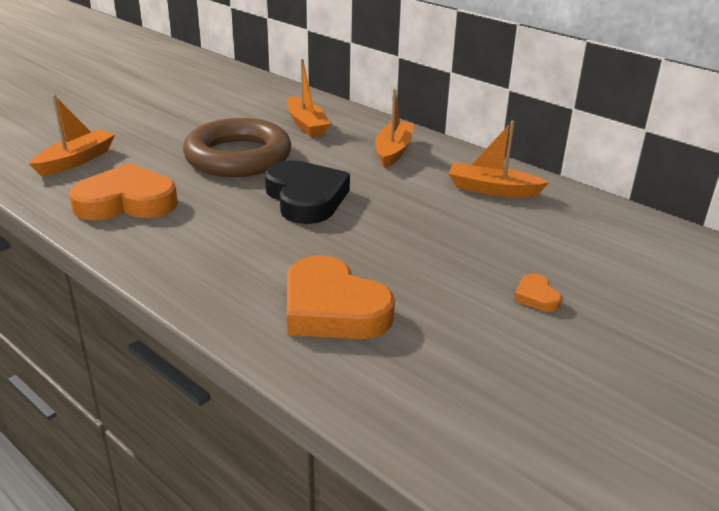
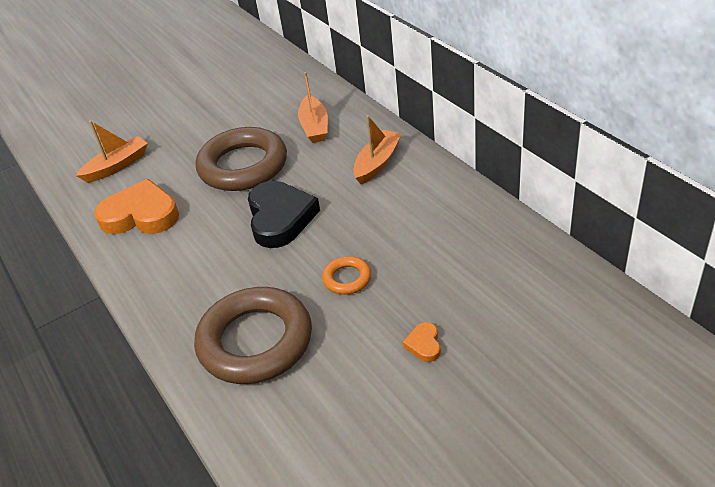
camera: 20 degrees right, 10 degrees up
(332, 308) = (255, 341): orange heart -> brown ring
(414, 245) = (347, 278): none -> orange ring
(492, 190) = (445, 216): orange boat -> none

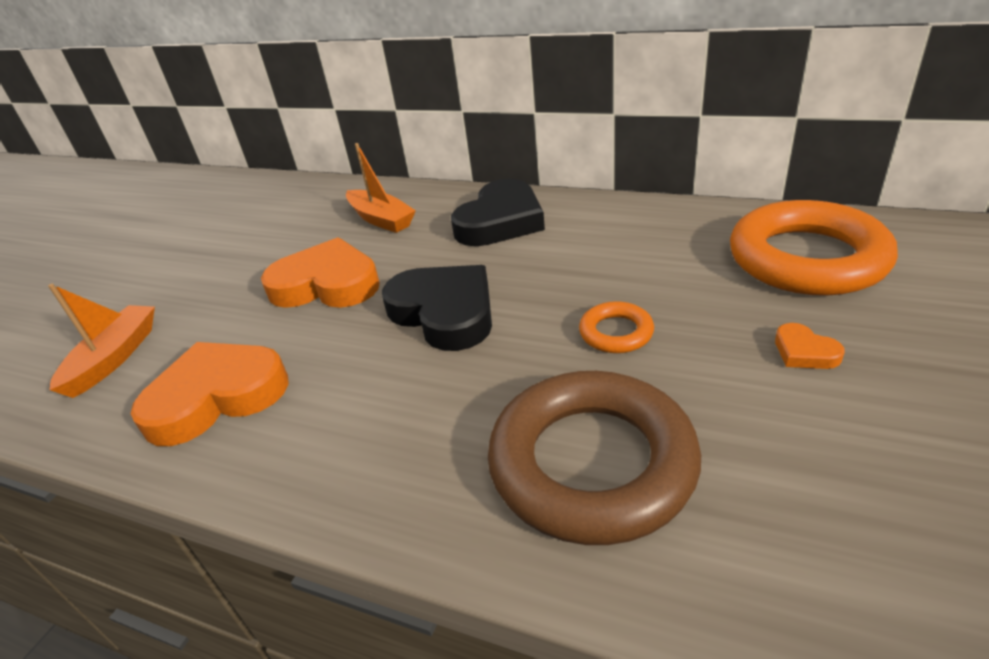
camera: 35 degrees left, 5 degrees down
(243, 166) = (326, 284): brown ring -> orange heart
(377, 163) = (500, 221): orange boat -> black heart
(514, 288) = (806, 259): none -> orange ring

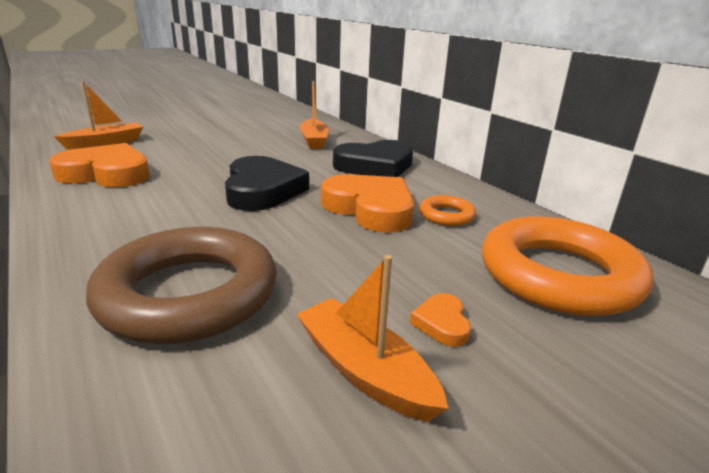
camera: 30 degrees right, 10 degrees down
(326, 284) = (235, 155): orange heart -> orange heart (370, 209)
(616, 333) = (333, 244): orange ring -> orange ring (446, 215)
(822, 426) = (364, 370): none -> orange boat

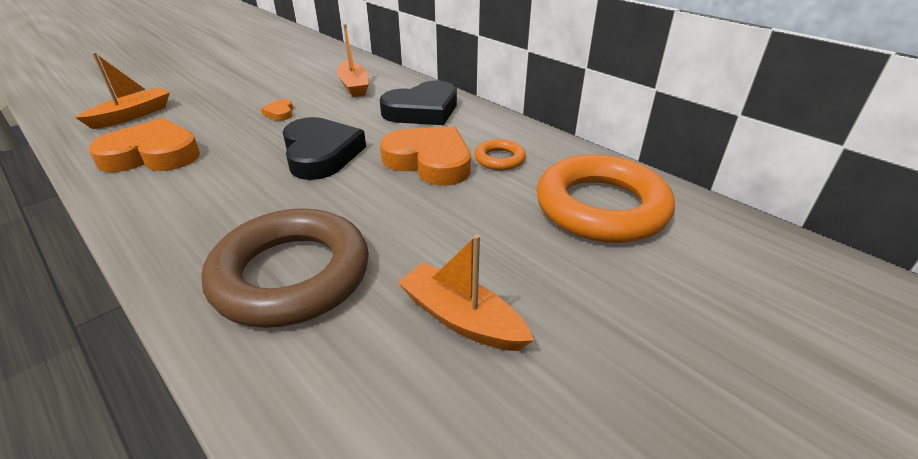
camera: 10 degrees left, 10 degrees up
(442, 323) = (514, 267): orange heart -> orange heart (280, 113)

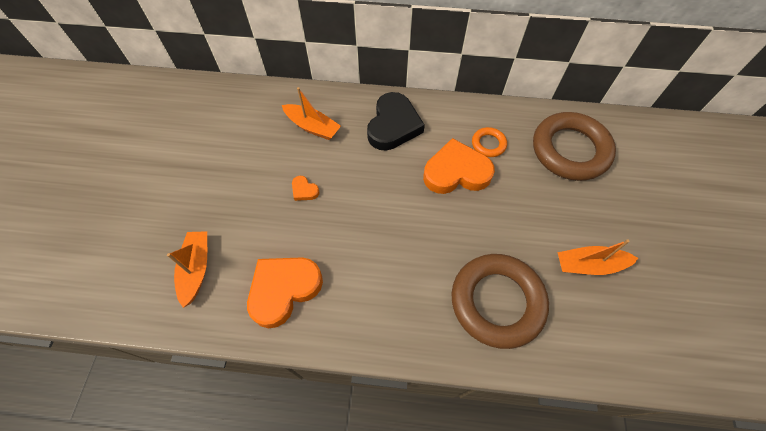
camera: 40 degrees left, 25 degrees up
(321, 154) = (389, 210): black heart -> none
(601, 207) = (570, 150): orange ring -> brown ring

